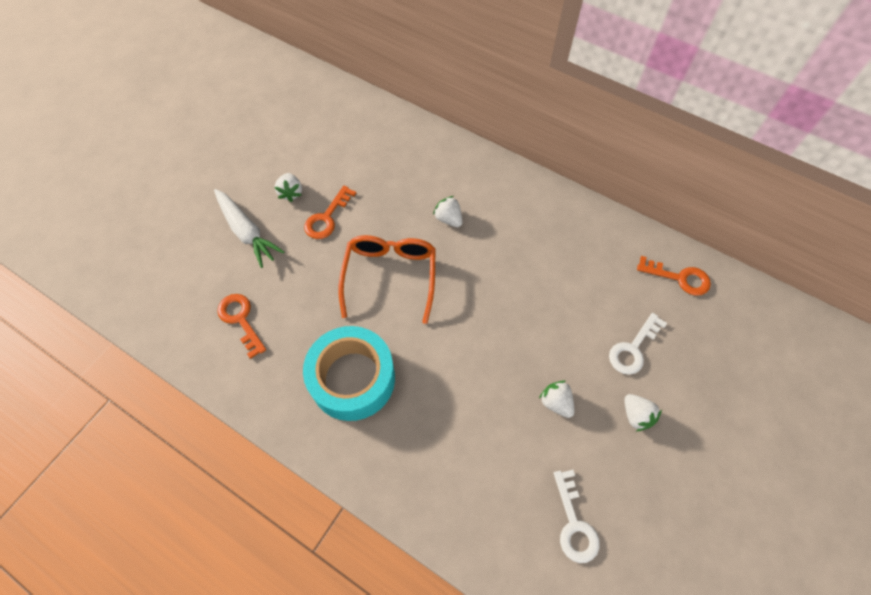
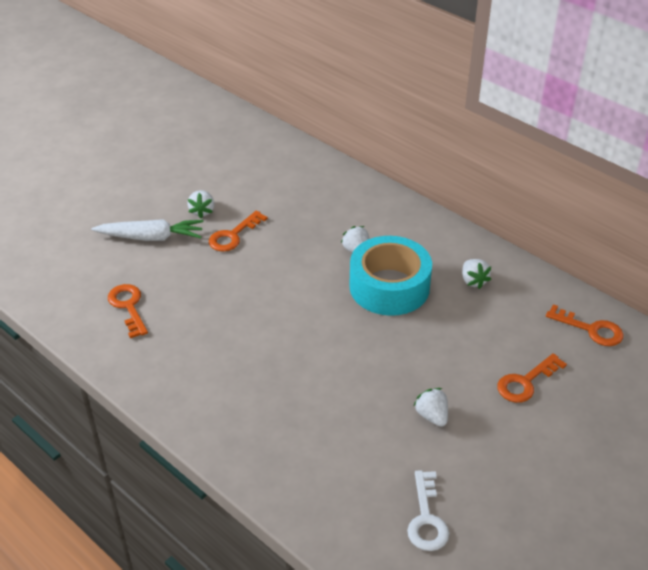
camera: 10 degrees right, 20 degrees down
(247, 232) = (151, 237): white carrot -> white carrot turned 60 degrees counterclockwise
(352, 379) = (227, 368): turquoise tape -> turquoise tape (389, 287)
(390, 276) = (285, 290): orange glasses -> none
(633, 348) = (526, 382): white key -> orange key
(636, 415) = (515, 438): white strawberry -> white strawberry (473, 281)

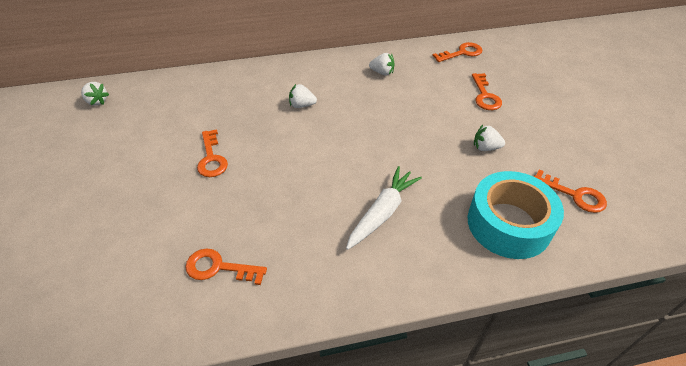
camera: 55 degrees left, 5 degrees up
(151, 237) = (151, 210): white carrot -> white carrot (382, 212)
(202, 211) = (161, 163): white strawberry -> white strawberry (97, 101)
(389, 287) = (352, 108): turquoise tape -> turquoise tape (508, 224)
(426, 518) = (574, 195): white key -> orange key

